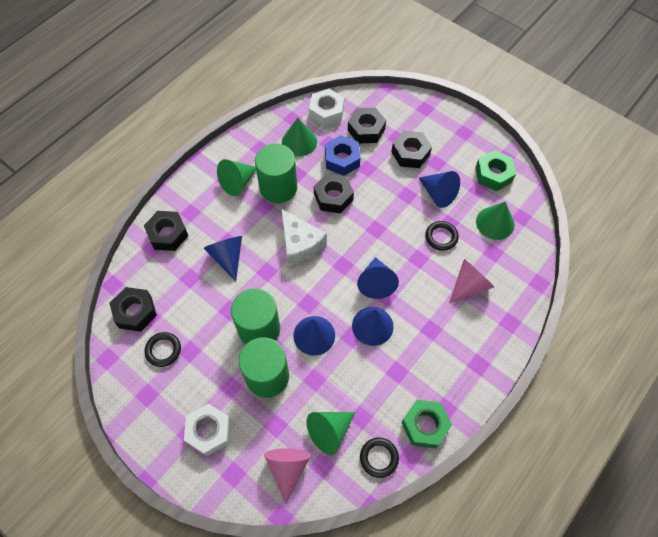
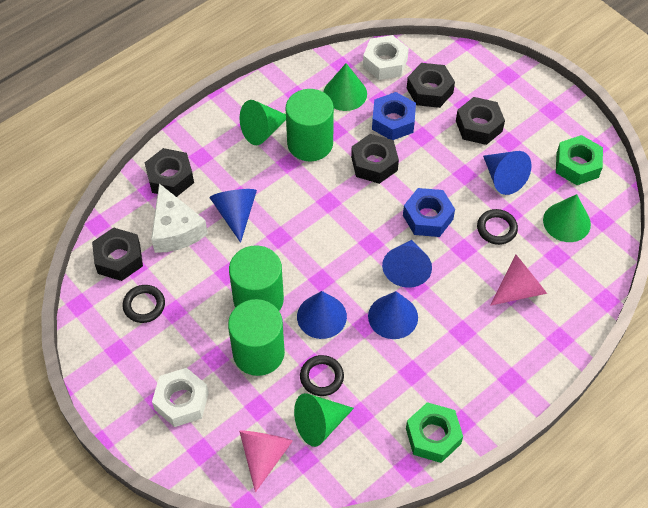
camera: 10 degrees right, 5 degrees down
(300, 244) = (324, 211): white cheese -> white cheese (175, 229)
(379, 458) = (371, 462): black ring -> black ring (321, 377)
(384, 236) = (428, 217): none -> blue nut

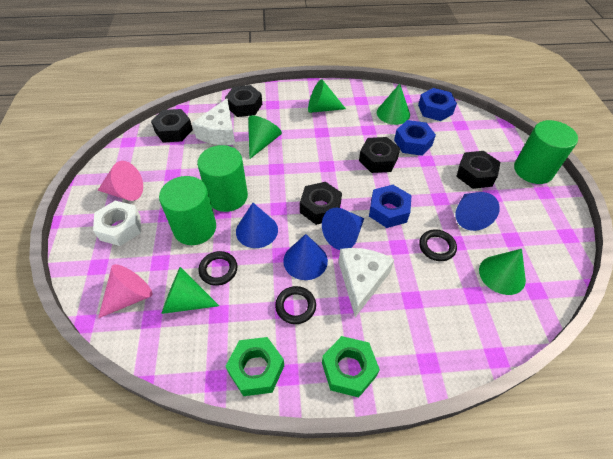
camera: 35 degrees right, 5 degrees down
(144, 305) = (160, 161): black ring -> black ring (295, 306)
(235, 214) = (262, 142): blue cone -> green cone
(310, 143) = (345, 128): green cylinder -> green cylinder (533, 170)
(385, 63) = (435, 109): white nut -> blue nut
(429, 90) = (454, 137): black nut -> black nut (320, 207)
(457, 304) = (361, 281): none -> white cheese
(519, 289) = (421, 301): pink cone -> pink cone (125, 192)
(577, 165) = (541, 239): green nut -> green nut (348, 369)

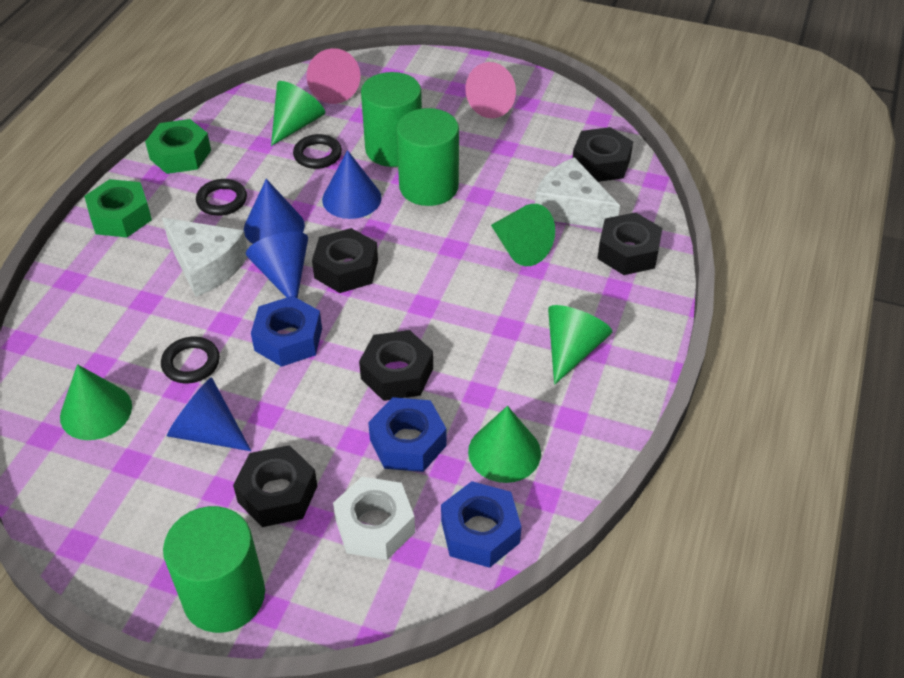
camera: 115 degrees right, 5 degrees down
(120, 227) = (436, 94): white nut -> white nut (375, 525)

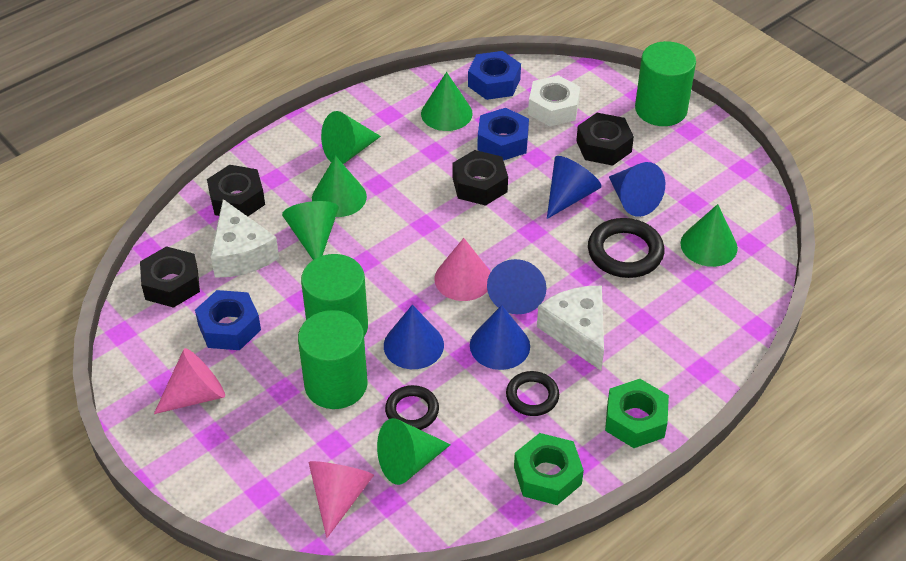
camera: 150 degrees left, 0 degrees up
(191, 363) = (625, 252): black ring -> black ring, size x1.57
(286, 404) = (569, 196): none -> blue cone
(288, 339) = (543, 240): blue nut -> blue nut (229, 327)
(346, 269) = (463, 279): black nut -> pink cone
(533, 296) = (339, 197): none -> green cone

